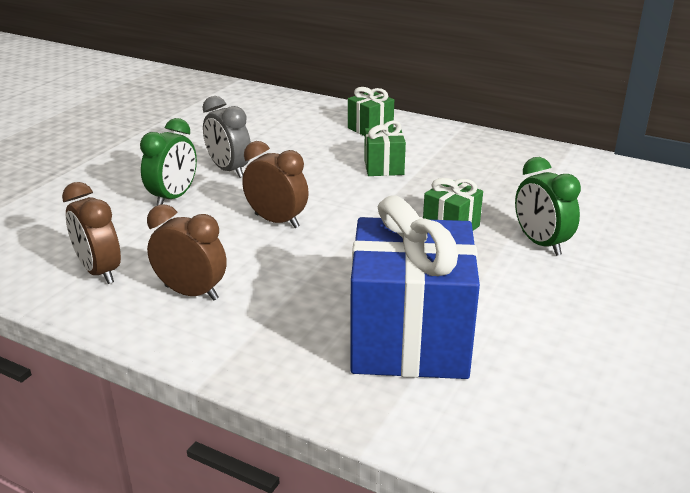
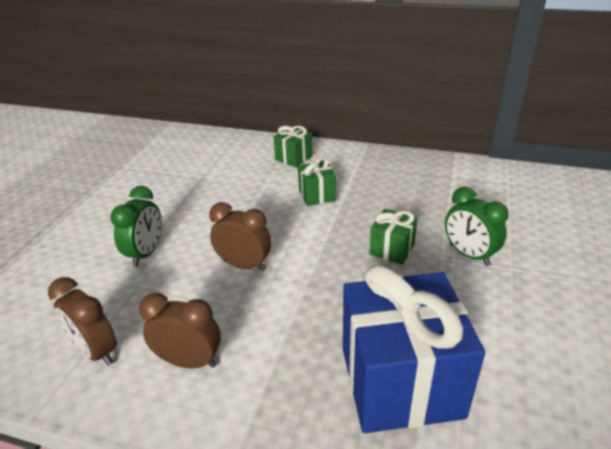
camera: 10 degrees left, 5 degrees up
(229, 170) = (188, 216): grey clock -> none

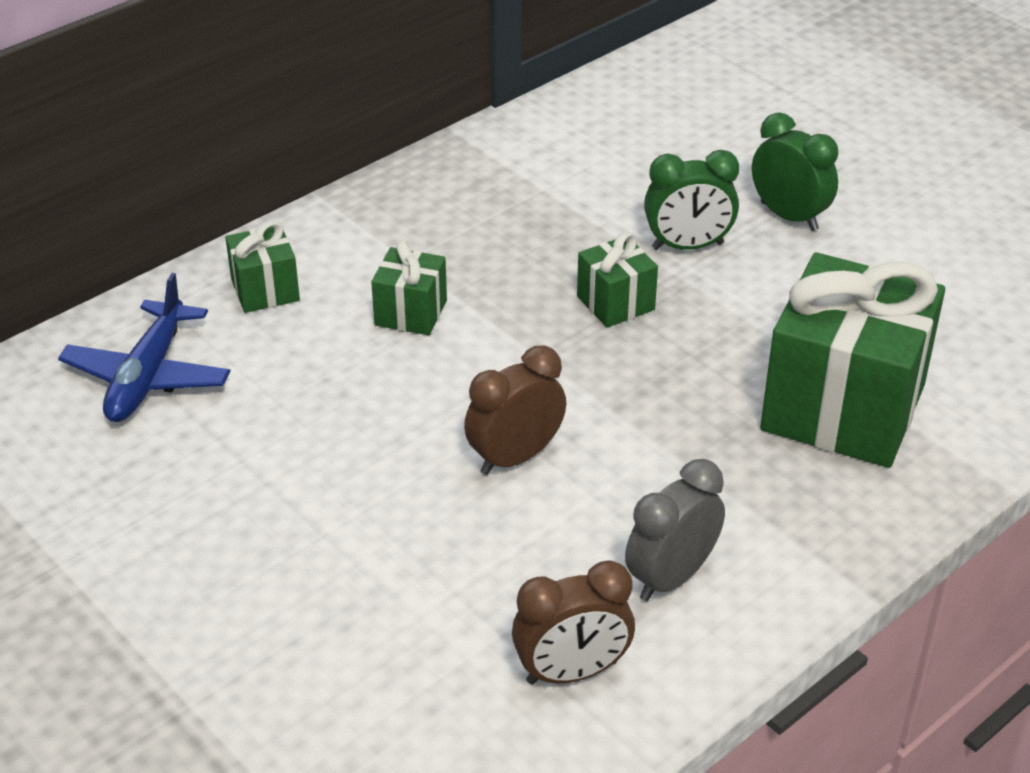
camera: 60 degrees left, 5 degrees up
(146, 253) = (375, 559): green clock -> green clock (789, 216)
(189, 361) = (671, 577): brown clock -> grey clock
(218, 157) = (147, 377): none -> blue plane
(400, 382) = (843, 407): blue gift -> green gift

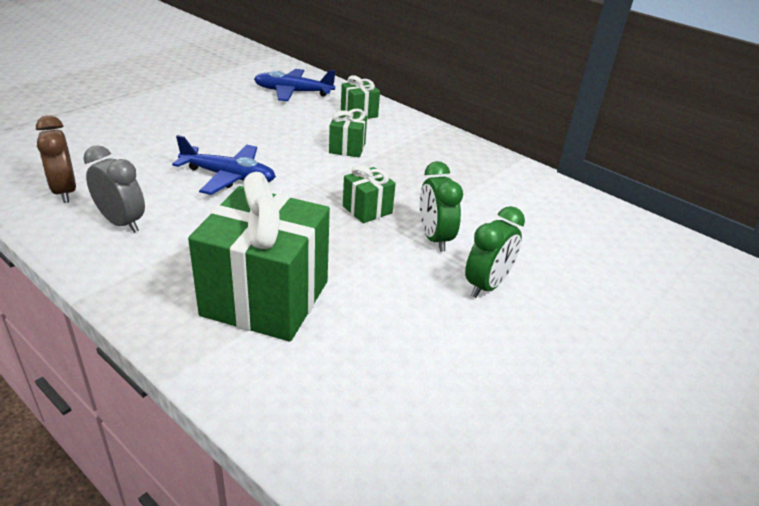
camera: 80 degrees right, 5 degrees down
(515, 457) = (229, 177): brown clock -> blue plane

